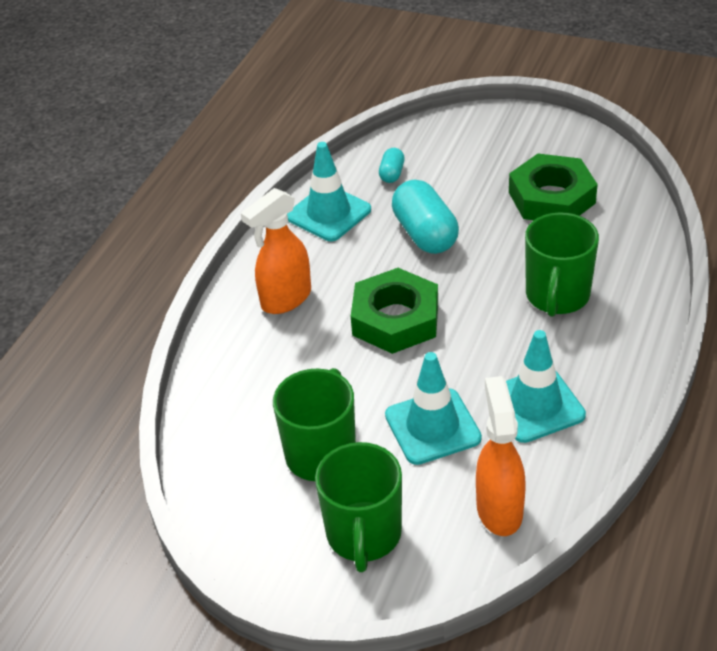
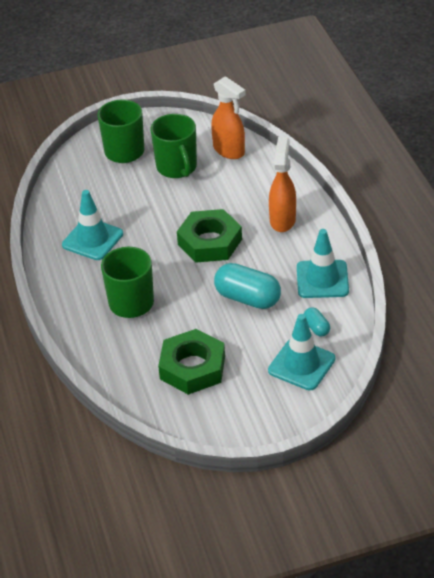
camera: 140 degrees right, 0 degrees up
(432, 427) = (135, 204): turquoise traffic cone -> turquoise traffic cone (301, 365)
(499, 509) = (71, 189): orange spray bottle -> orange spray bottle (229, 151)

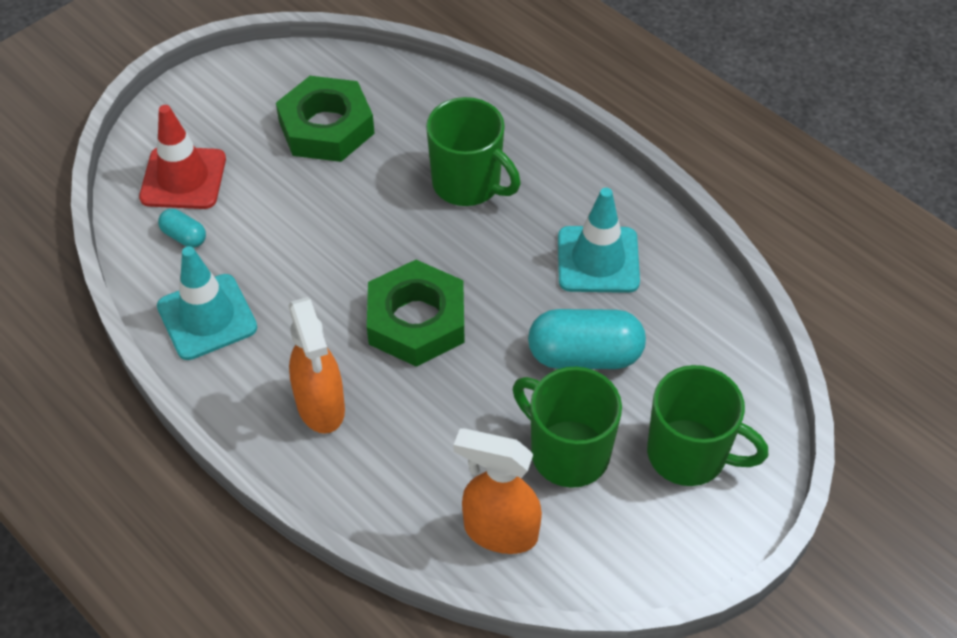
camera: 150 degrees right, 10 degrees up
(247, 298) = (305, 247): turquoise capsule -> turquoise capsule (584, 355)
(301, 365) = (183, 178): turquoise traffic cone -> red traffic cone

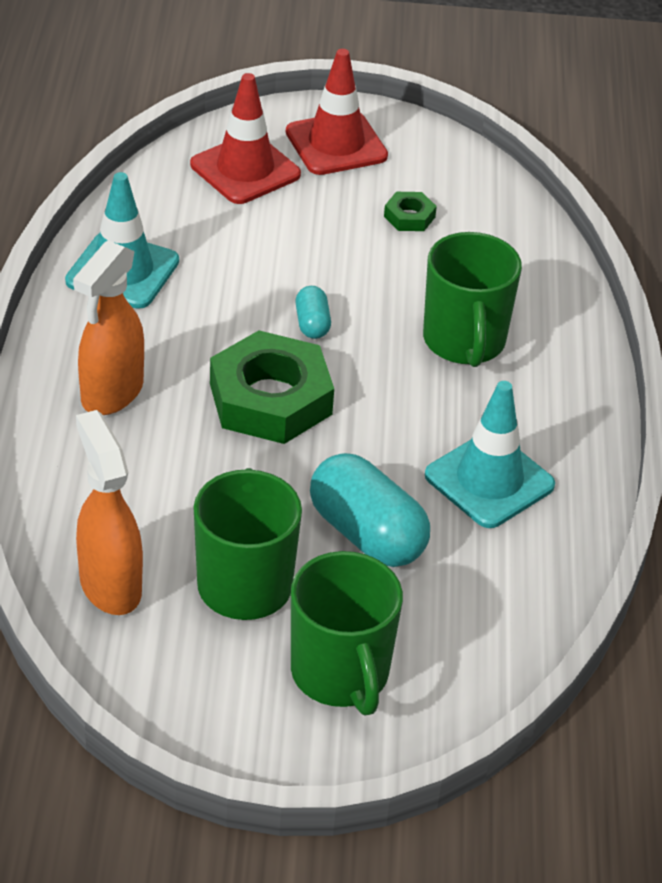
camera: 45 degrees right, 10 degrees down
(184, 236) = (187, 207): turquoise capsule -> turquoise capsule (312, 324)
(215, 113) = (336, 144): none -> red traffic cone
(326, 127) = (409, 217): green nut -> green nut, size x0.45

